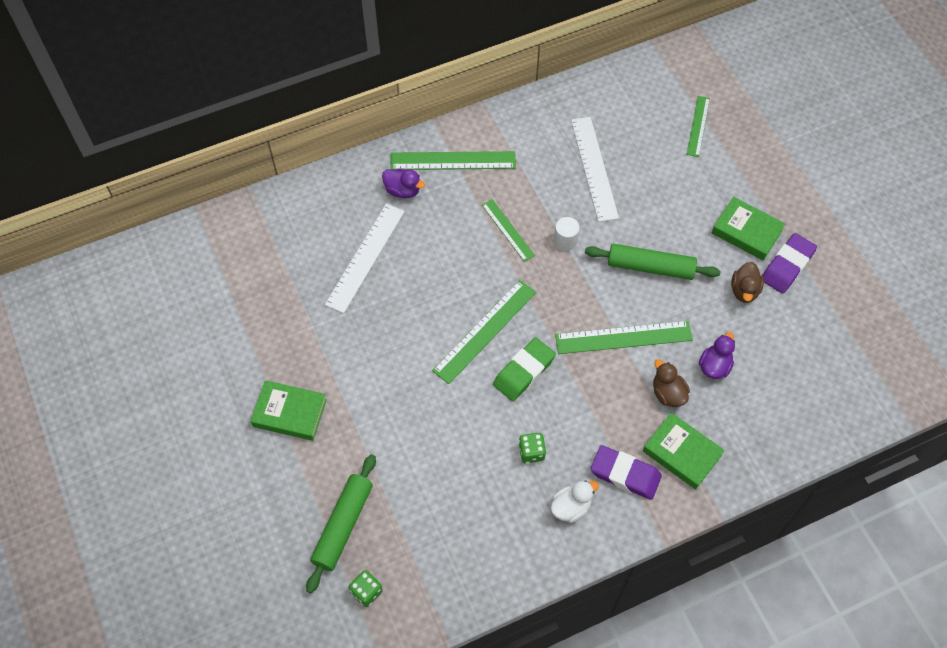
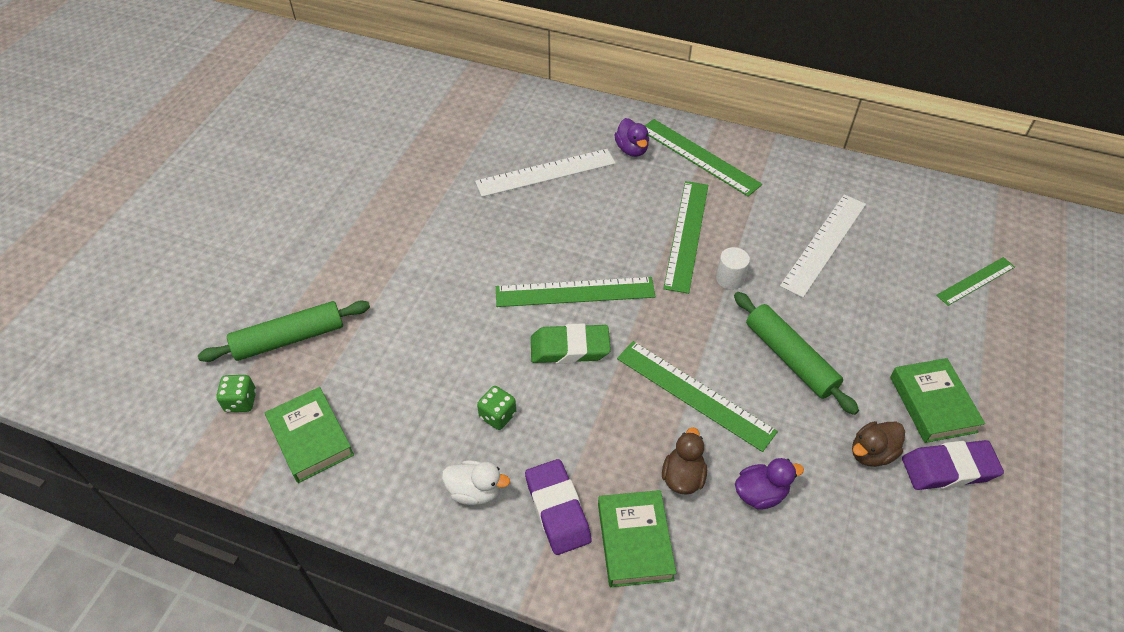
camera: 45 degrees right, 10 degrees down
(289, 413) = (358, 231): green book -> green book (311, 438)
(507, 230) = (686, 235): green ruler -> green ruler, size x1.64

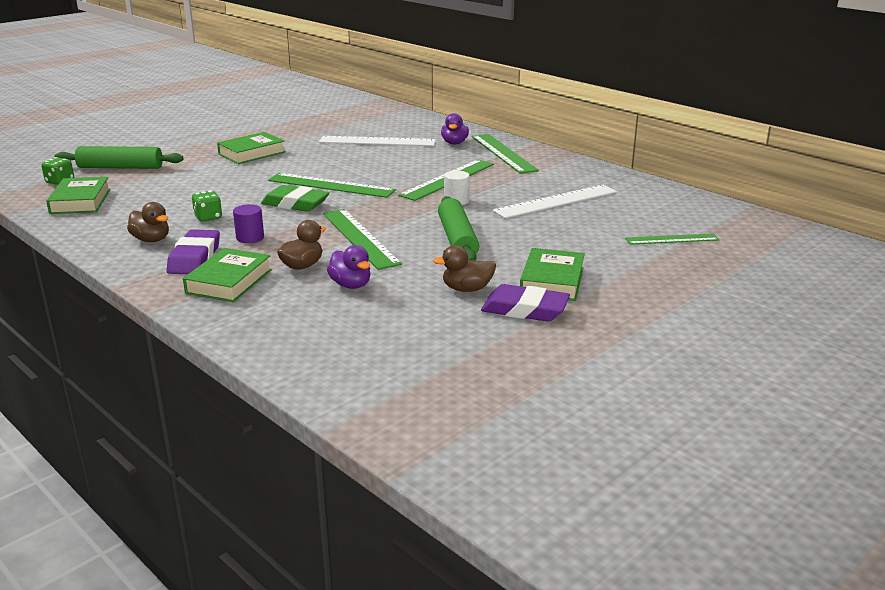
camera: 25 degrees right, 25 degrees down
(424, 248) = (252, 153): none -> green book
(475, 491) = (151, 240): white duck -> brown duck
(581, 441) = (250, 238): none -> purple cylinder
(760, 493) = (351, 285): purple duck -> purple duck turned 45 degrees clockwise

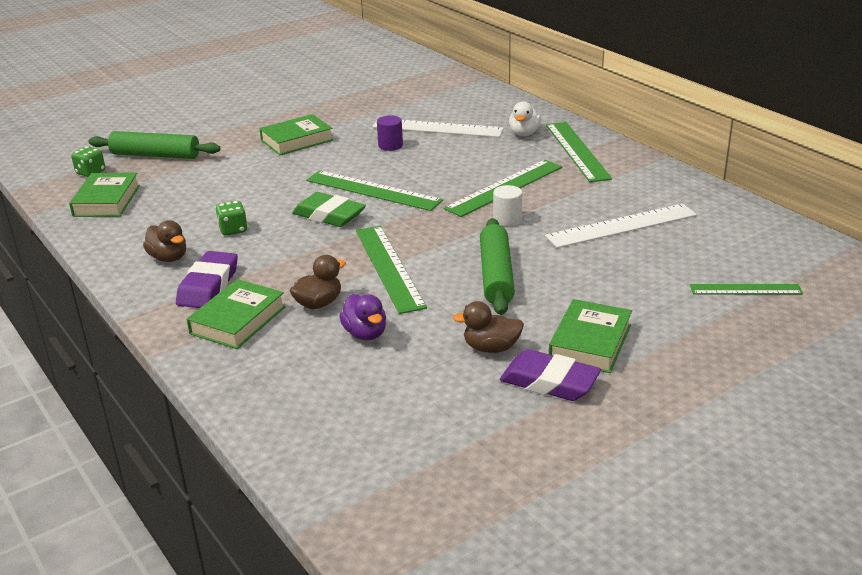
camera: 10 degrees right, 5 degrees up
(250, 238) = (271, 261): purple cylinder -> purple cylinder (390, 145)
(454, 143) = (524, 133): purple duck -> white duck

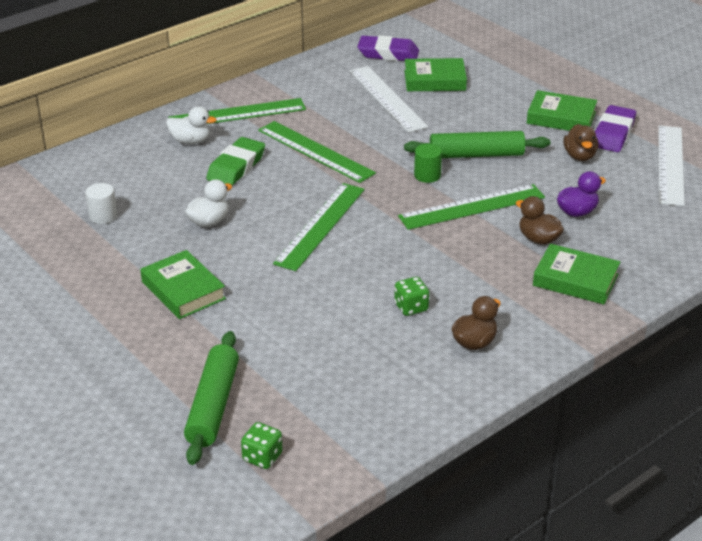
camera: 95 degrees left, 5 degrees up
(107, 200) = (345, 421): green book -> green book (434, 80)
(208, 286) = (522, 306): purple eraser -> purple eraser (388, 54)
(329, 215) = (376, 248): green eraser -> green eraser (236, 167)
(390, 145) = (209, 221): purple cylinder -> white duck
(437, 128) = (166, 193): white ruler -> white ruler (670, 164)
(454, 244) = (427, 175): none -> green cylinder
(507, 219) = (379, 150): white cylinder -> white cylinder (103, 216)
(745, 289) = (478, 58): green ruler -> none

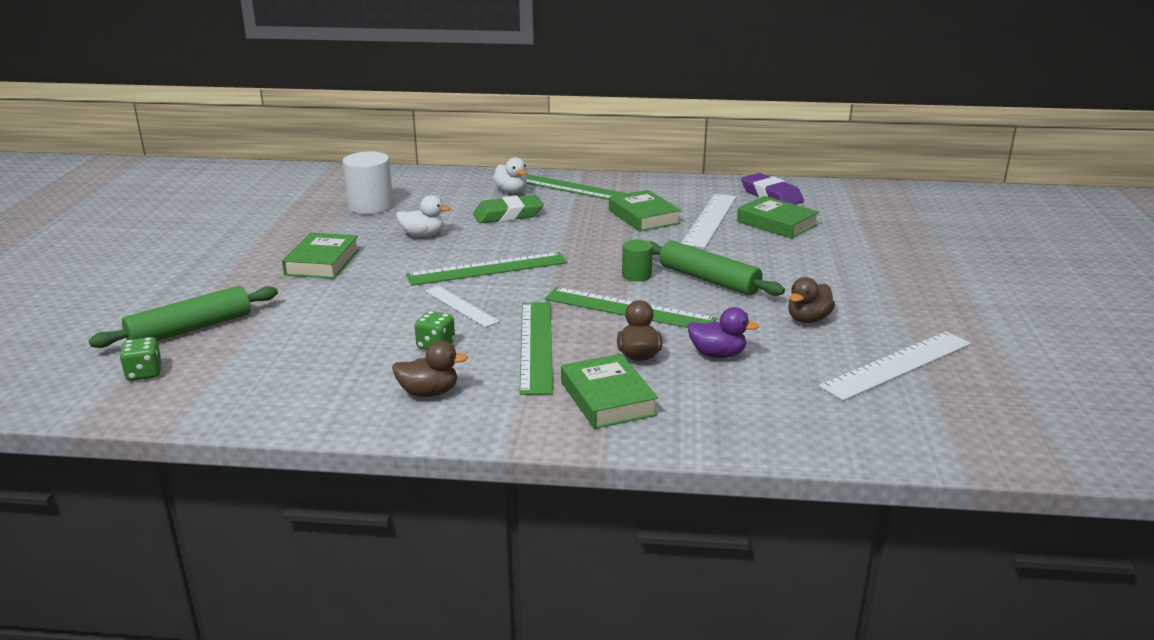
camera: 45 degrees right, 10 degrees down
(103, 216) = (370, 206): white cylinder -> white cylinder, size x1.77
(315, 151) = (582, 228): green ruler -> green ruler (536, 345)
(365, 267) = (461, 306): none -> white ruler
(561, 117) = (848, 287): green book -> green book (644, 217)
(613, 134) = (880, 318): purple eraser -> none

